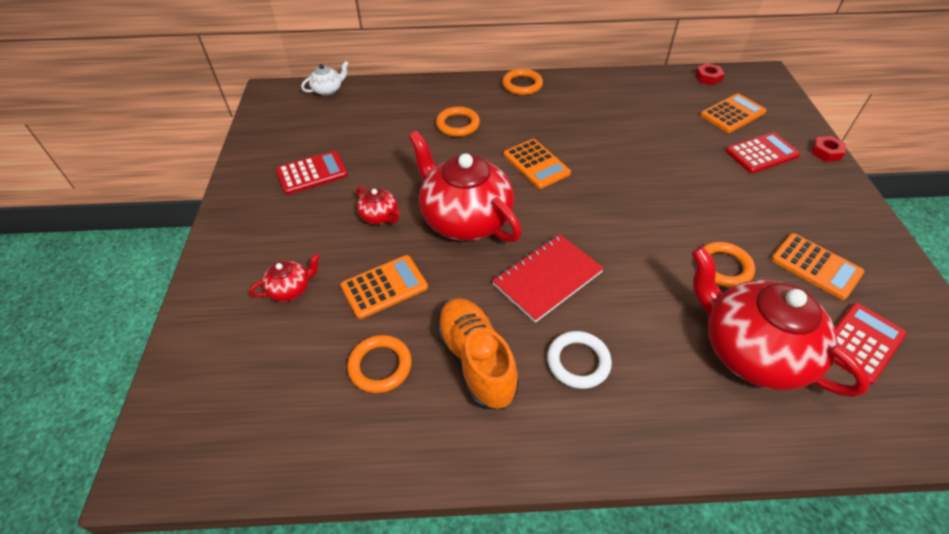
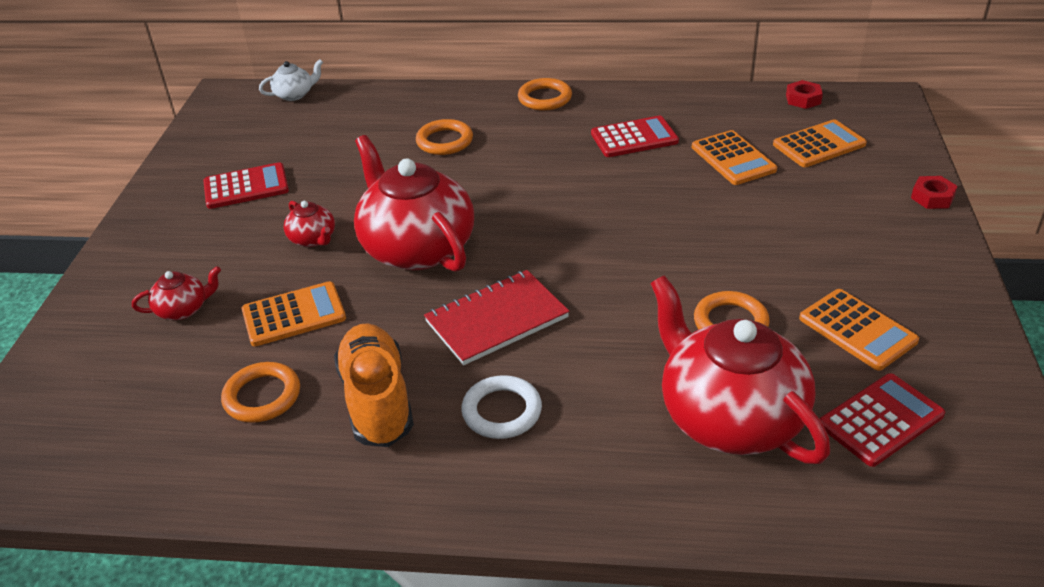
camera: 10 degrees right, 10 degrees down
(536, 164) = (529, 191): orange calculator -> orange calculator (733, 159)
(761, 153) = (840, 194): red calculator -> red calculator (634, 138)

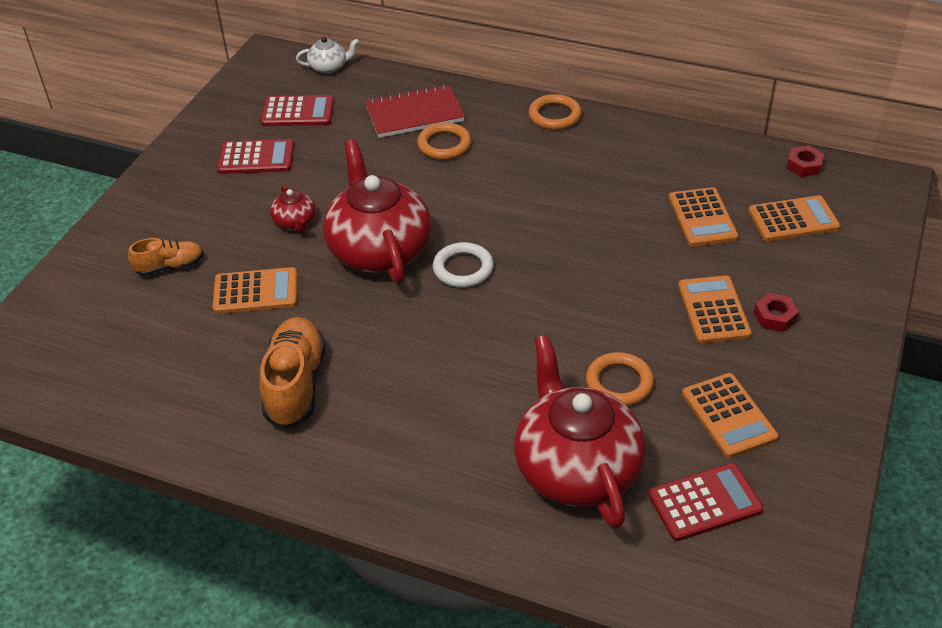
camera: 15 degrees right, 5 degrees up
(183, 309) = (170, 267): red teapot -> orange shoe
(262, 396) = (207, 360): orange ring -> none
(496, 319) = (420, 334): red notebook -> red notebook (414, 114)
(502, 411) = (391, 418): white ring -> white ring (463, 268)
(634, 138) = (619, 176): red calculator -> red calculator (298, 112)
(788, 236) = (713, 310): none -> orange calculator
(932, 197) = (873, 299): red nut -> red nut (775, 317)

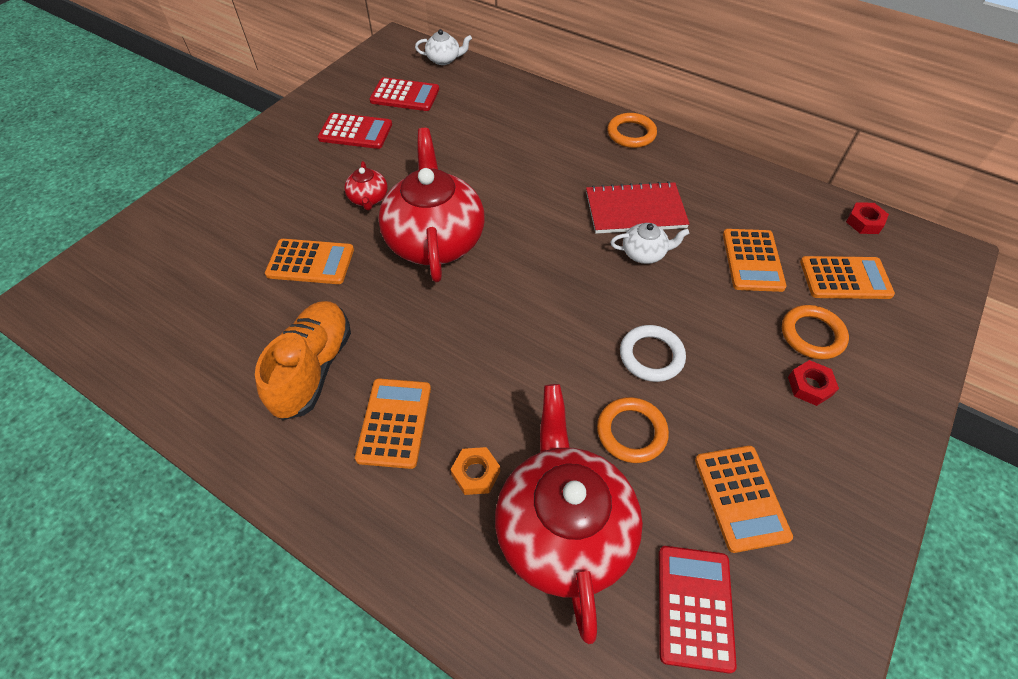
camera: 10 degrees right, 10 degrees up
(170, 267) = (245, 223): orange shoe -> none
(414, 114) = (505, 113): red notebook -> red notebook (635, 210)
(444, 145) = (523, 146): orange ring -> orange ring (812, 335)
(463, 268) = (507, 273): white ring -> white ring (651, 356)
(483, 441) = (476, 473): none -> orange nut
(595, 228) = (644, 253): none -> white teapot
(705, 503) = (694, 607): red calculator -> red calculator turned 75 degrees counterclockwise
(713, 310) = (746, 365): orange calculator -> orange calculator (394, 423)

